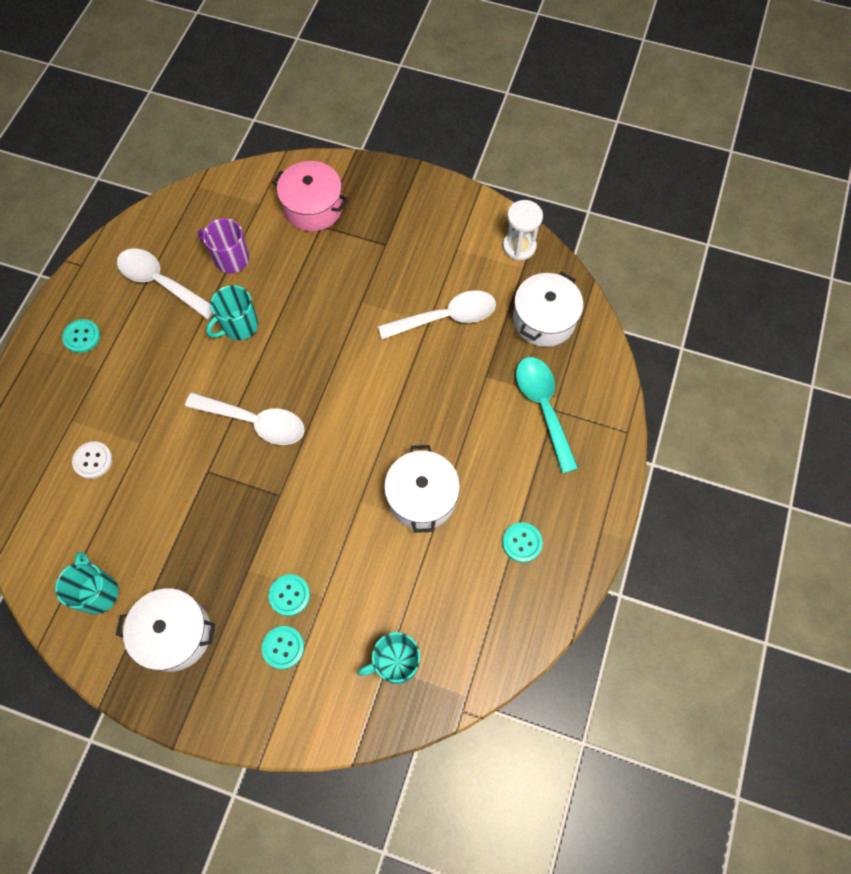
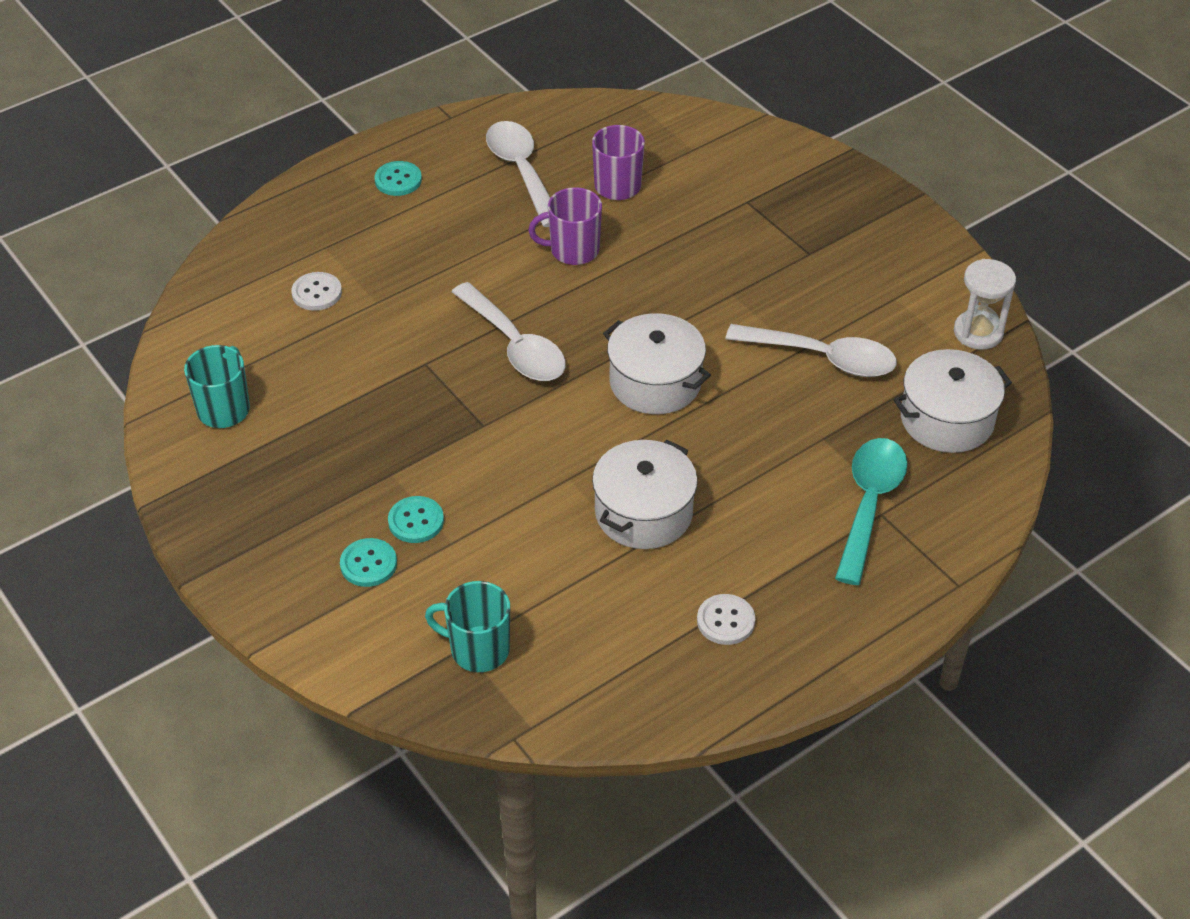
camera: 35 degrees right, 20 degrees down
(175, 633) = (268, 487): white pot -> white pot (655, 382)
(239, 326) = (573, 250): turquoise mug -> purple mug
(313, 207) = (753, 180): pink pot -> none
(522, 542) = (725, 621): turquoise button -> white button

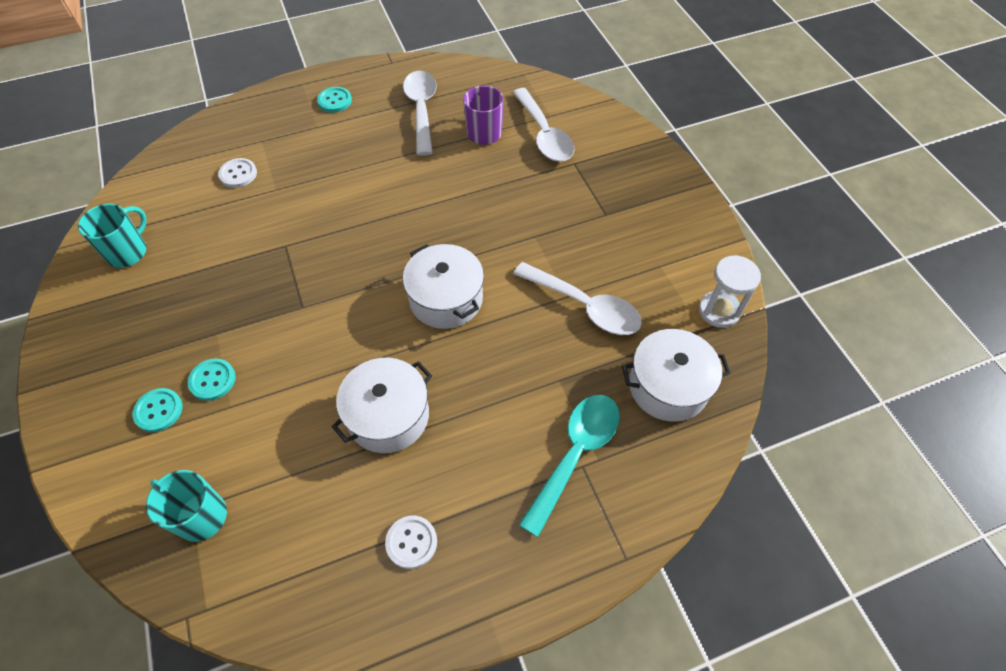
camera: 15 degrees right, 10 degrees up
(515, 345) = (355, 245): white spoon -> white spoon (544, 135)
(573, 250) = (431, 177): purple mug -> none

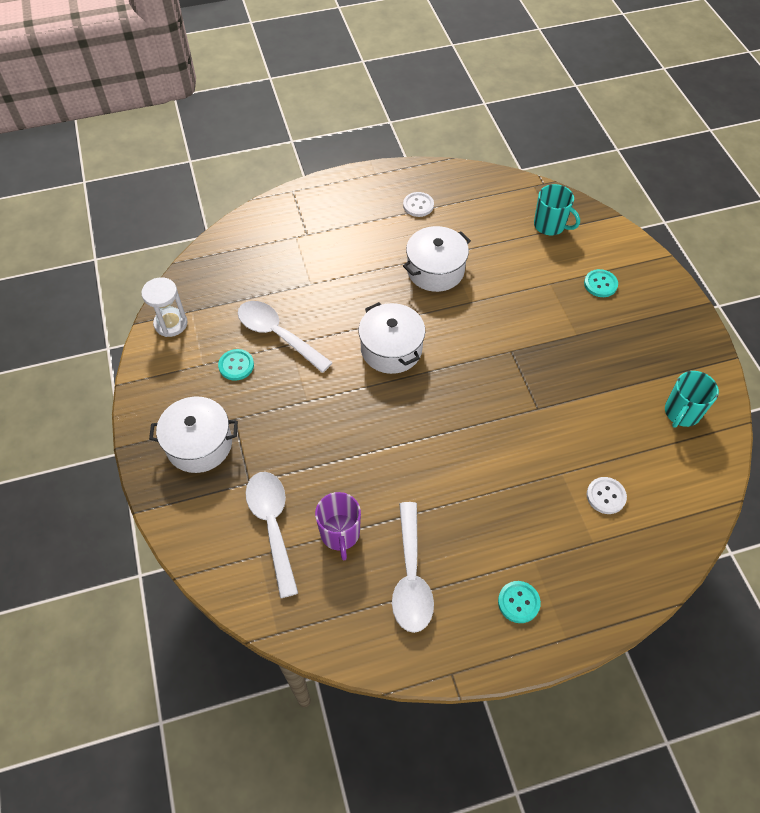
camera: 175 degrees left, 0 degrees up
(212, 380) = (568, 301): turquoise button -> turquoise button (236, 365)
(575, 454) = (309, 240): turquoise spoon -> none
(668, 386) = (233, 274): white pot -> white pot (199, 444)

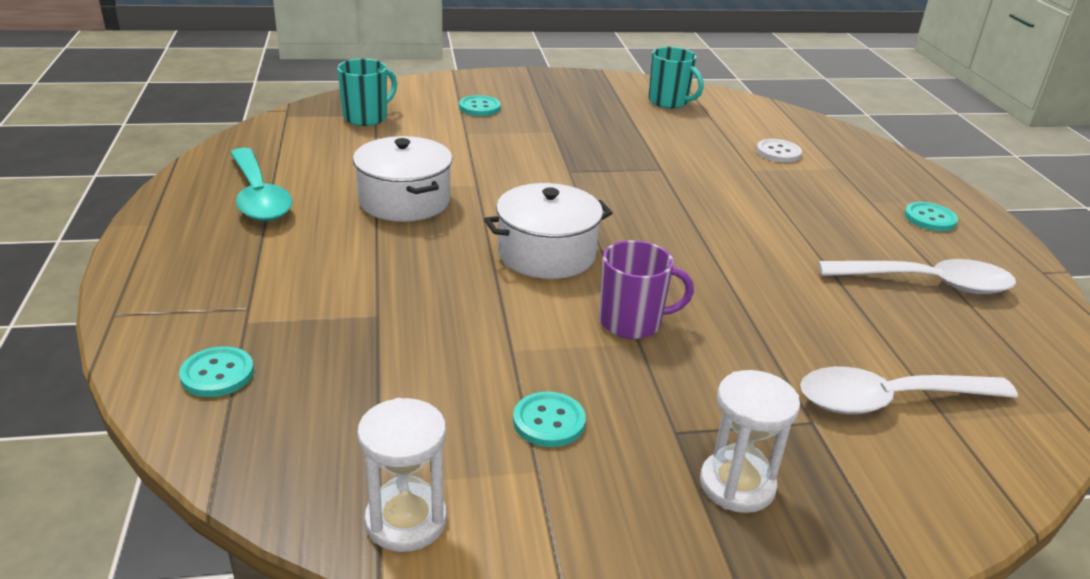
camera: 85 degrees left, 25 degrees down
(199, 444) = (737, 485): white pot -> white hourglass
(254, 239) = (217, 374): none -> turquoise button
(277, 335) = (486, 363): white spoon -> none
(340, 534) = (882, 334): purple mug -> purple mug (632, 322)
(418, 205) = (259, 196): white button -> turquoise spoon

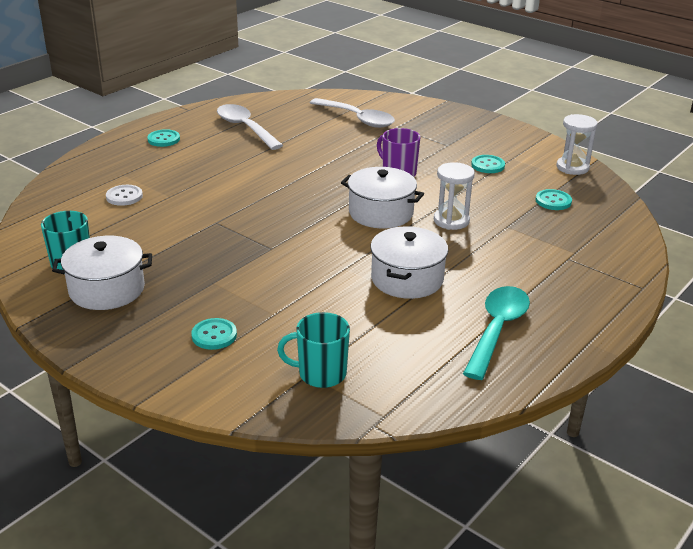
camera: 130 degrees left, 0 degrees up
(217, 374) = (606, 236): turquoise button -> turquoise button (553, 201)
(607, 100) = (107, 289): none -> white pot
(737, 485) = (452, 129): white hourglass -> white hourglass (451, 221)

